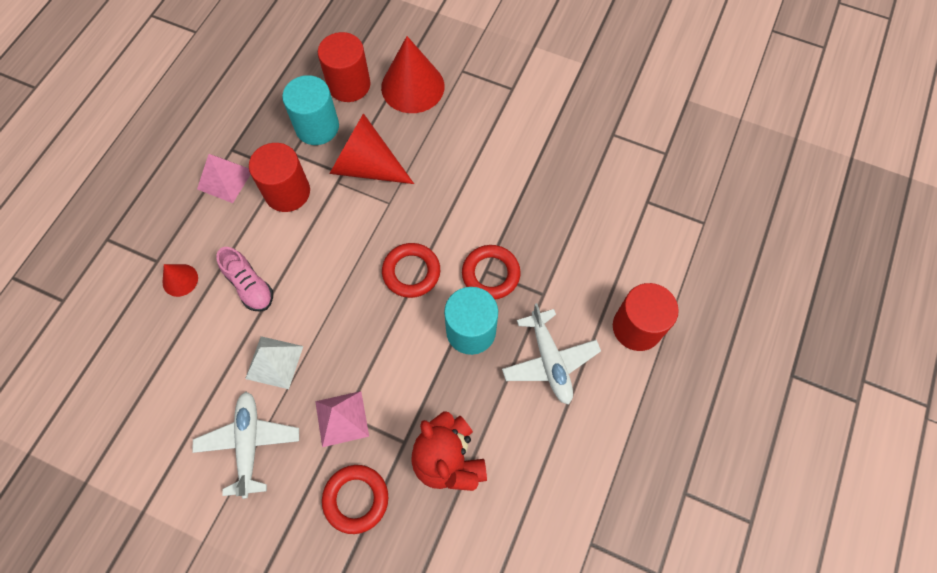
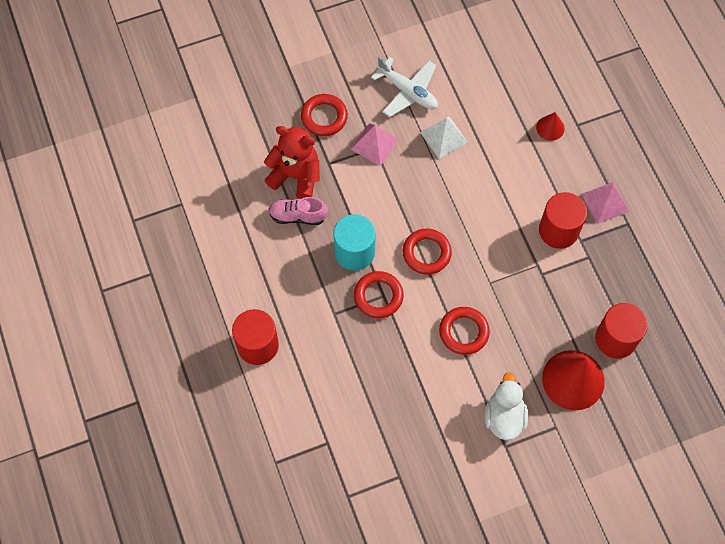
camera: 135 degrees right, 0 degrees up
(250, 286) = (508, 160): pink shoe -> pink shoe (298, 216)
(317, 127) = (596, 289): turquoise cylinder -> none
(366, 166) = (533, 293): red cone -> none
(453, 186) = (463, 332): none -> red ring
(491, 106) = (504, 417): none -> white duck
(549, 361) = (291, 277): white plane -> none

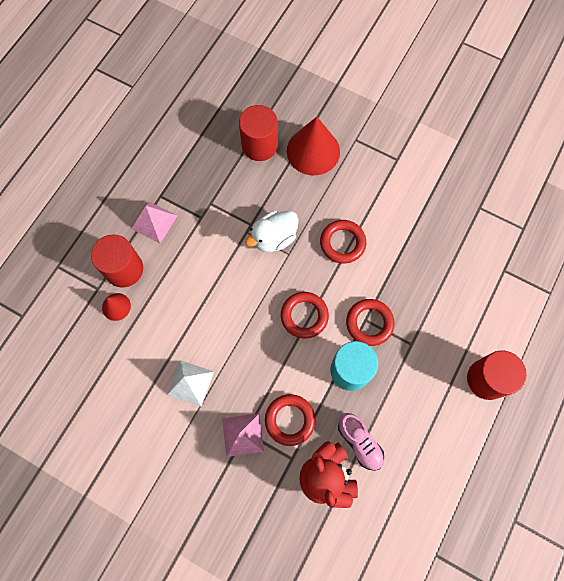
camera: 130 degrees left, 5 degrees up
(324, 117) = (251, 501): red ring -> red ring (290, 420)
(408, 91) = (168, 449): white plane -> none
(504, 417) = (378, 174): white duck -> white duck (274, 238)
(558, 230) = (205, 237): red cylinder -> red cylinder (124, 269)

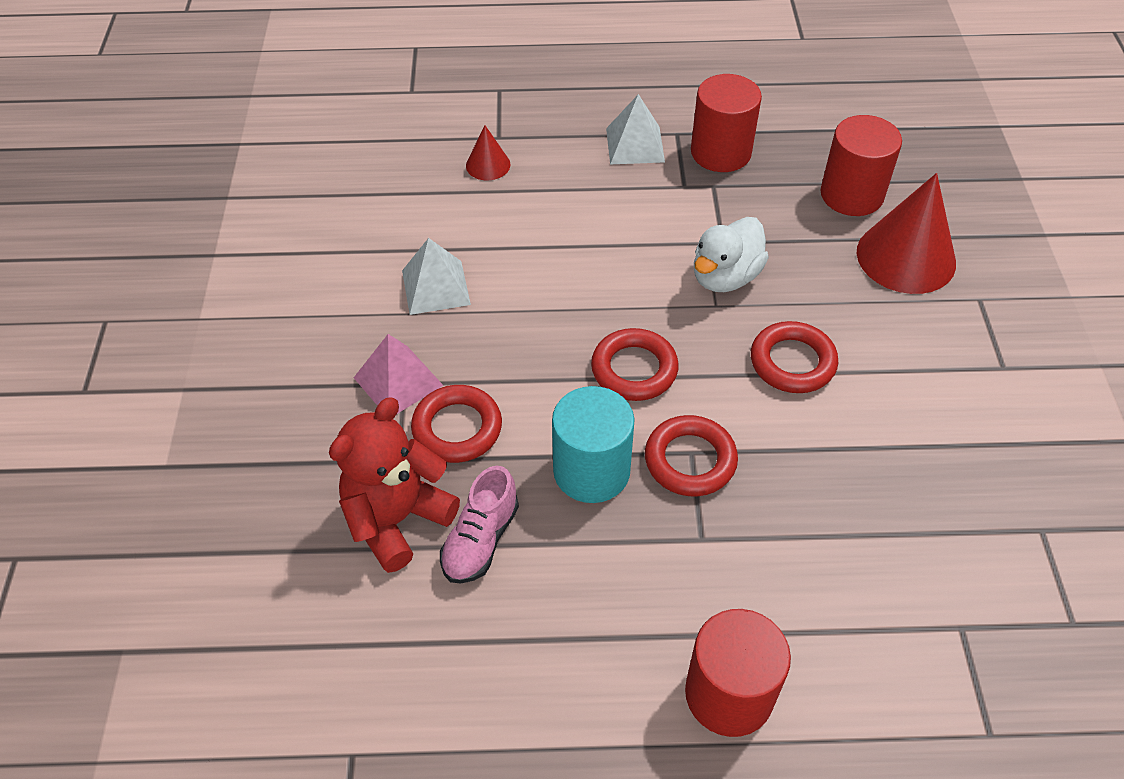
camera: 60 degrees right, 20 degrees down
(124, 269) = (545, 148): red cylinder -> red cylinder (720, 152)
(154, 222) = (635, 145): pink pyramid -> white pyramid
(274, 238) = (725, 277): white duck -> white duck turned 75 degrees counterclockwise

